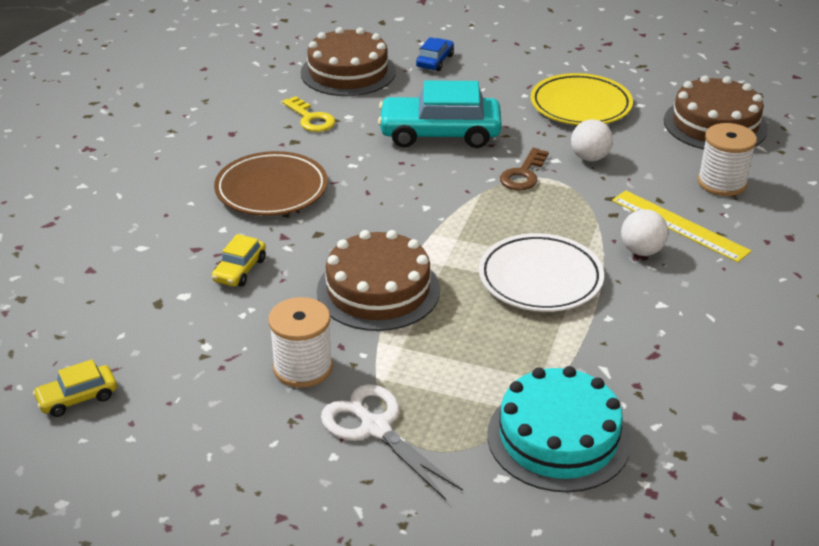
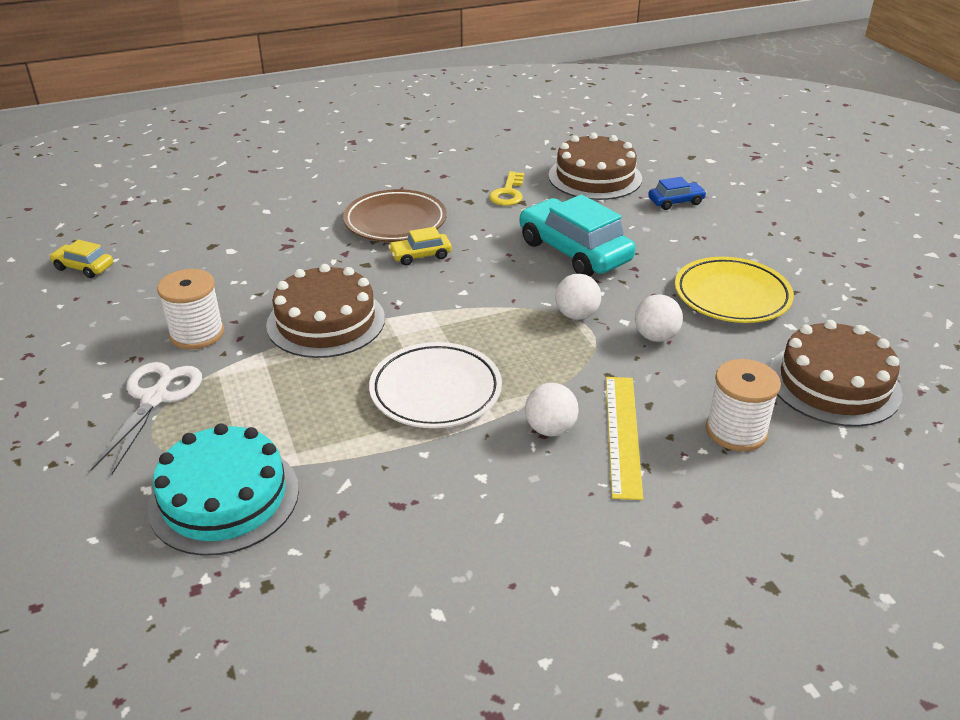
camera: 50 degrees right, 0 degrees up
(240, 270) = (283, 256): yellow car -> yellow car (420, 255)
(523, 174) = (576, 315): brown key -> white ball

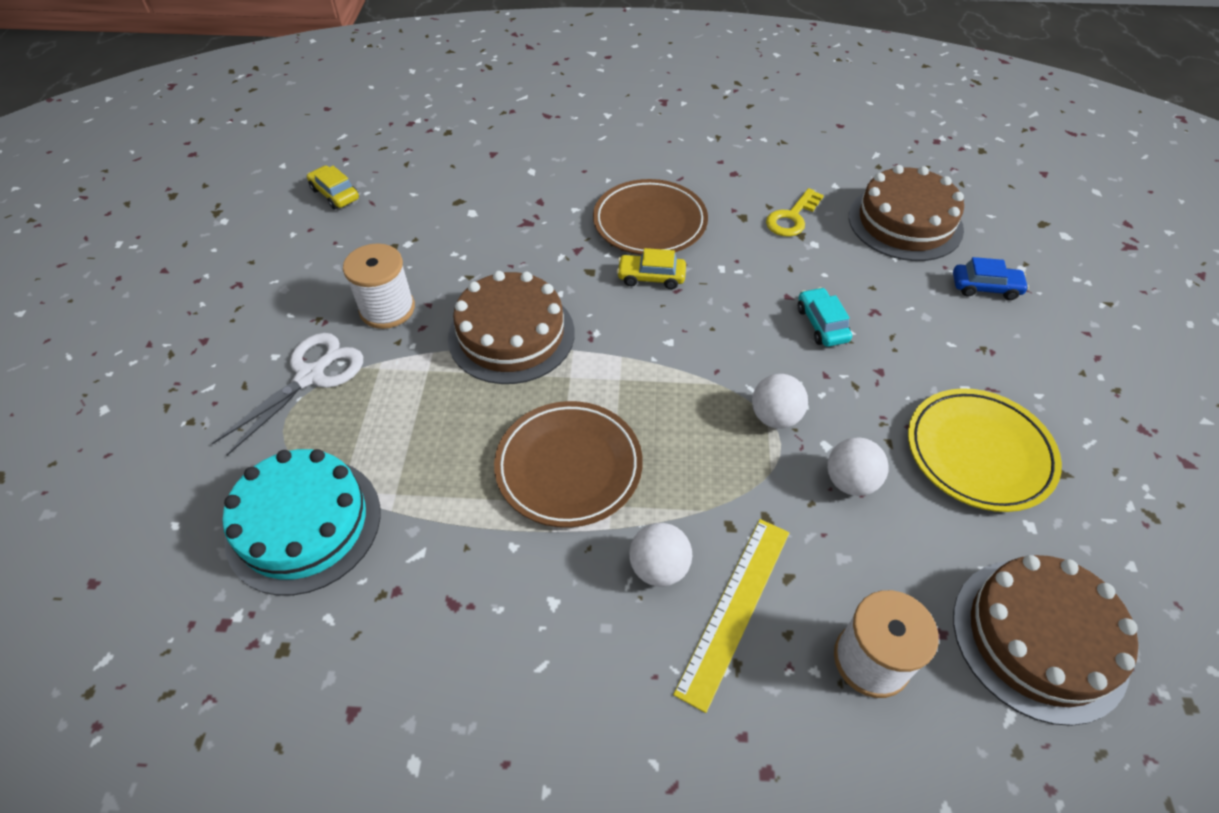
camera: 25 degrees right, 15 degrees up
(435, 391) = (569, 467): white plate -> brown plate
(574, 251) = (822, 324): turquoise car -> turquoise car, size x0.48

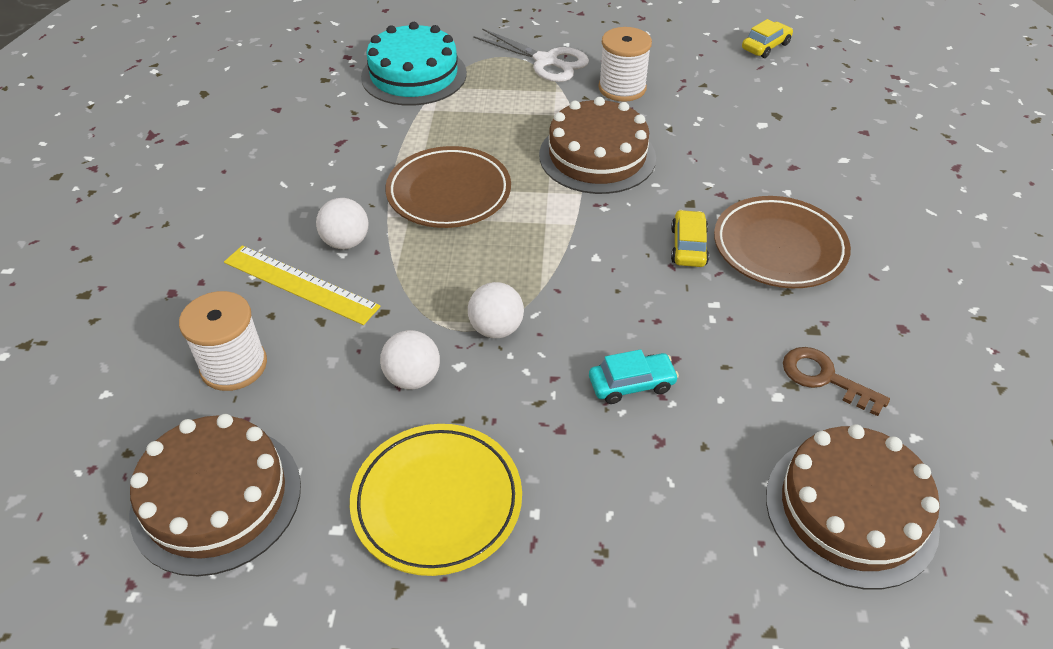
camera: 90 degrees right, 5 degrees down
(792, 218) = (824, 378): yellow key -> brown key
(985, 287) = (724, 585): blue car -> none

